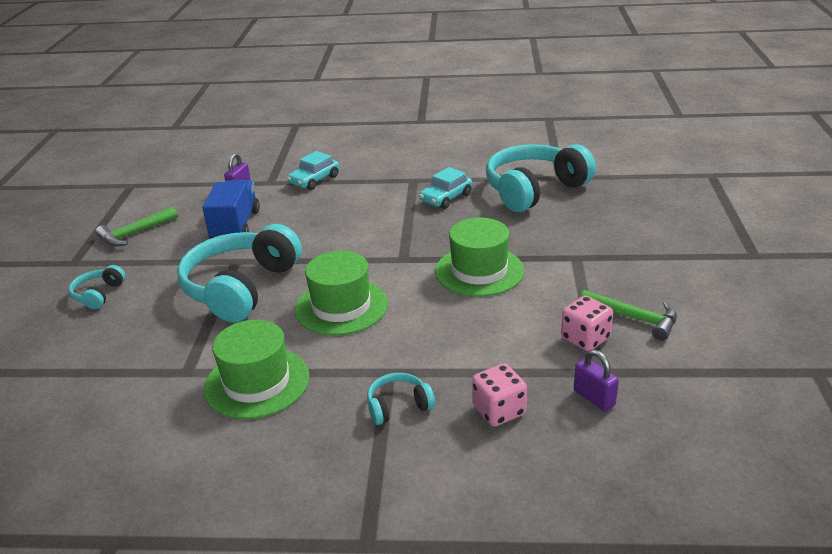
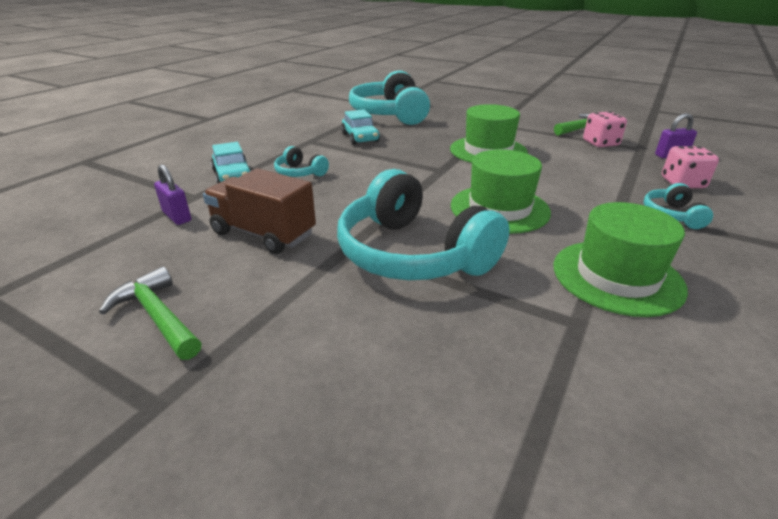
camera: 65 degrees left, 0 degrees up
(98, 294) = (307, 384): turquoise headphones -> turquoise headphones (300, 173)
(135, 233) = (158, 316): green hammer -> green hammer turned 150 degrees clockwise
(235, 226) = (263, 234): blue truck -> brown truck

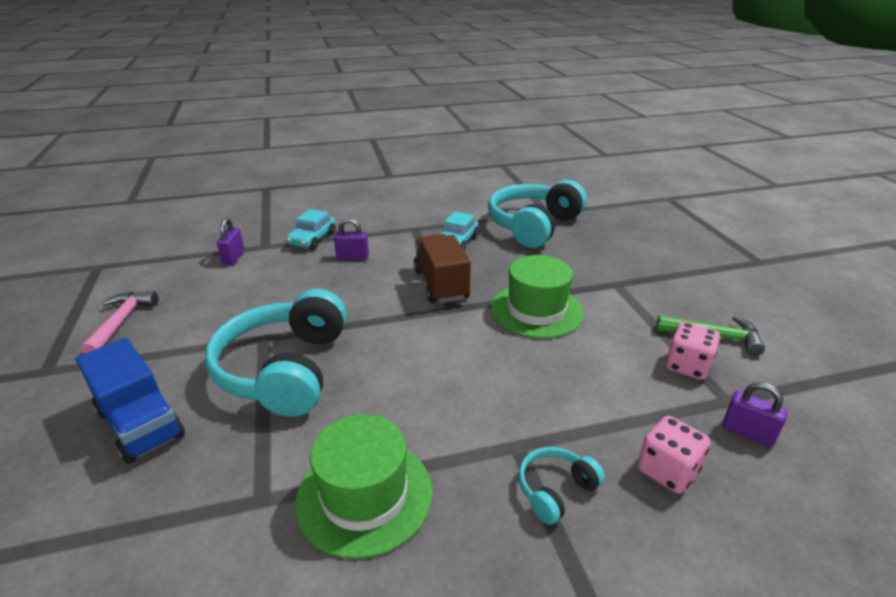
camera: 45 degrees right, 0 degrees up
(158, 316) = (121, 322): green hammer -> pink hammer
(263, 234) = (246, 297): brown truck -> brown truck (441, 284)
(300, 173) = (352, 257): turquoise headphones -> purple padlock
(382, 358) = (140, 424): none -> blue truck
(499, 209) = (416, 373): green hat -> none

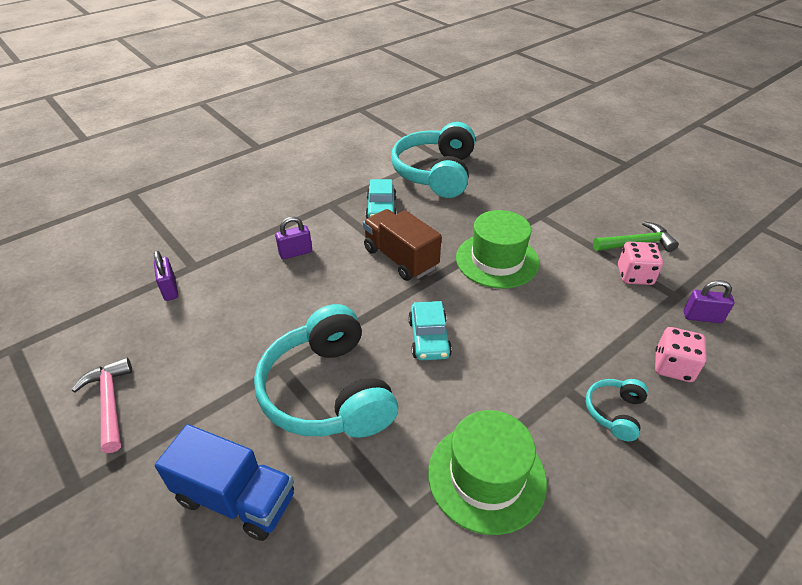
camera: 25 degrees left, 10 degrees up
(312, 239) = (237, 243): turquoise car -> turquoise car (429, 338)

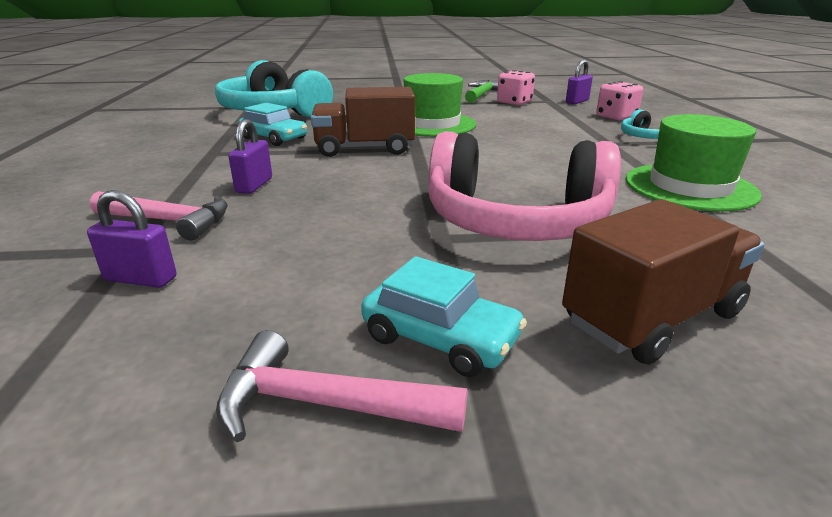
camera: 55 degrees left, 15 degrees down
(229, 256) = (169, 221): none -> pink hammer
(236, 498) = (652, 318): blue truck -> brown truck
(328, 391) = (515, 221): turquoise headphones -> pink headphones
(429, 338) = (495, 165): turquoise car -> turquoise car (440, 338)

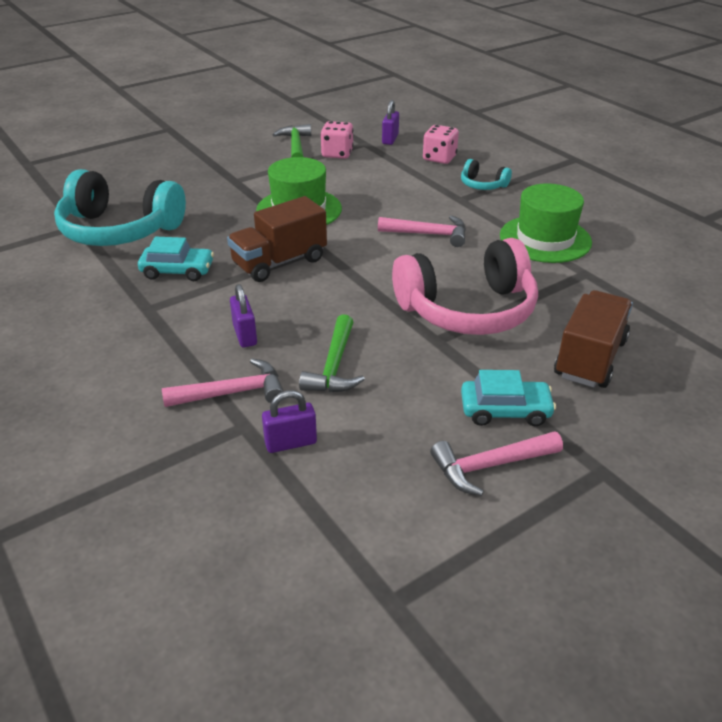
camera: 30 degrees left, 10 degrees up
(295, 228) = (334, 366): none -> green hammer
(542, 159) = (428, 234): none -> pink hammer

